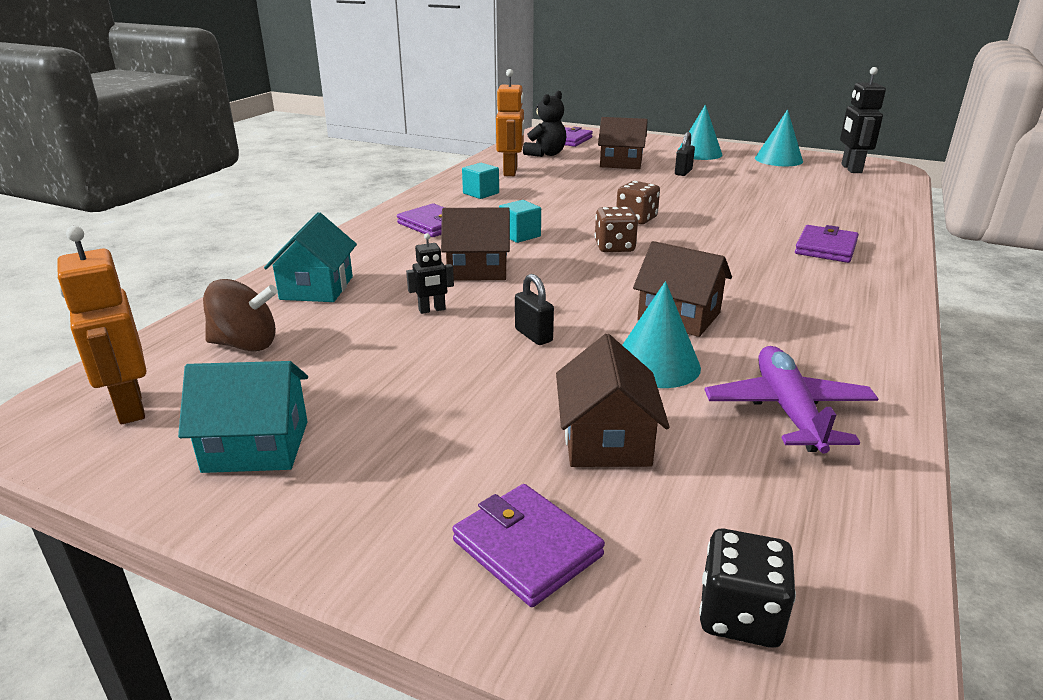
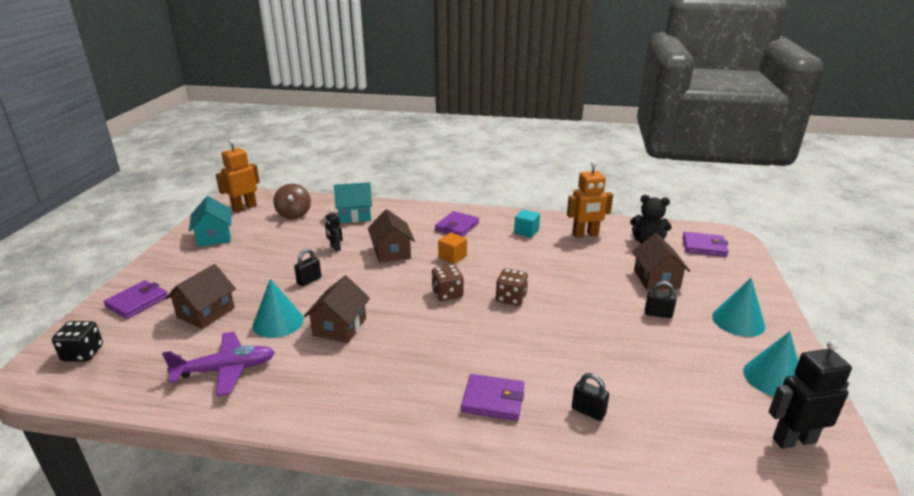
camera: 75 degrees right, 0 degrees up
(520, 235) = (452, 257): turquoise cube -> orange cube
(606, 440) = (206, 313): brown house -> brown house turned 45 degrees counterclockwise
(834, 216) = (588, 411): none -> black padlock

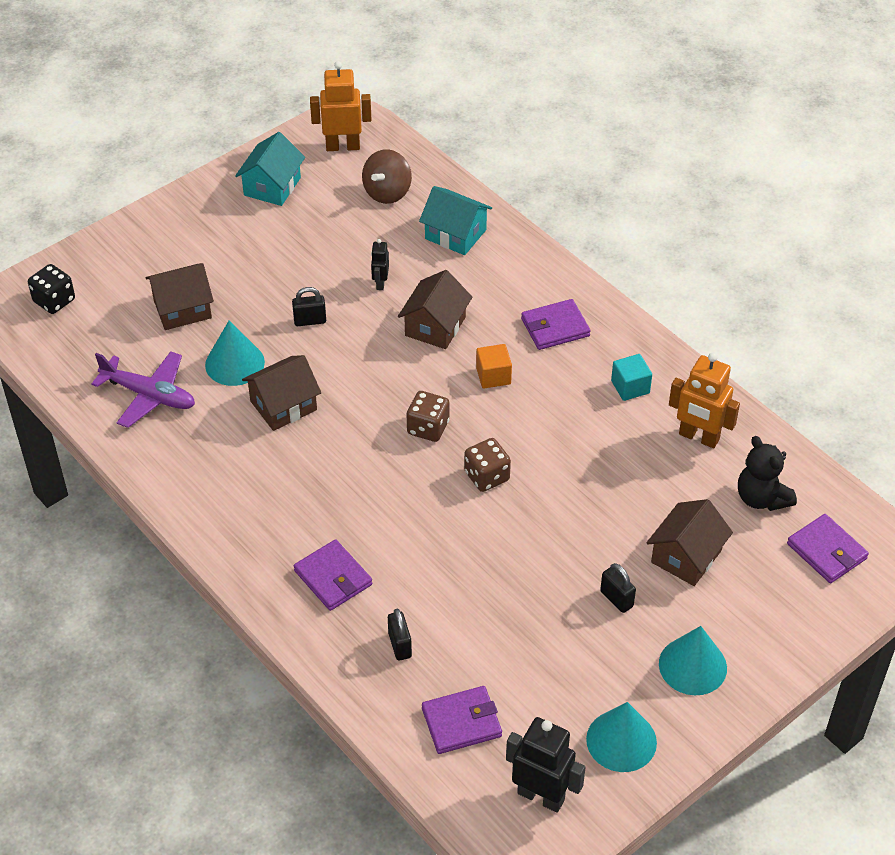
camera: 40 degrees right, 20 degrees up
(137, 302) = (134, 255): purple wallet -> purple wallet (461, 722)

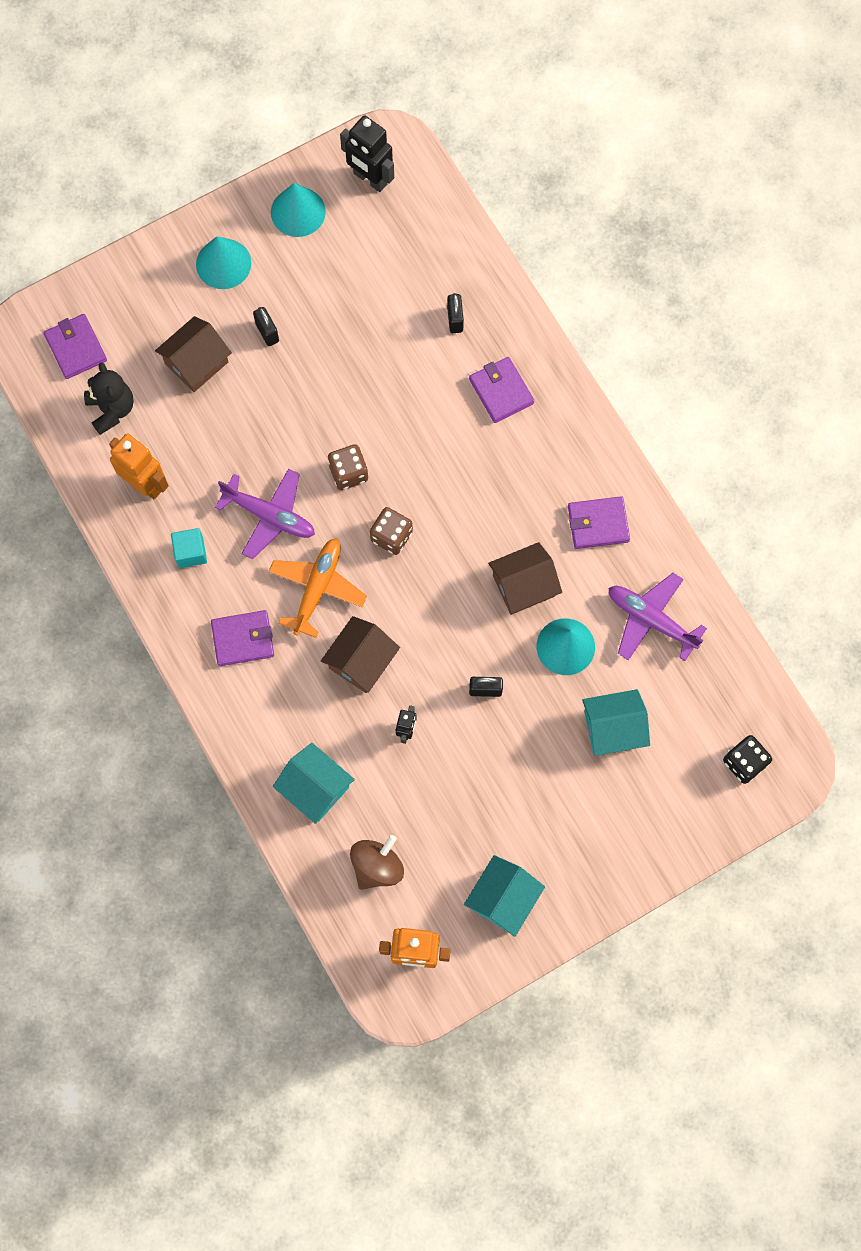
camera: 170 degrees left, 25 degrees up
(182, 309) = (613, 728): brown house -> turquoise house
(461, 722) = (418, 246): purple wallet -> purple wallet (598, 524)
(493, 376) = (317, 588): orange cube -> orange plane
(559, 428) = (270, 516): none -> purple plane

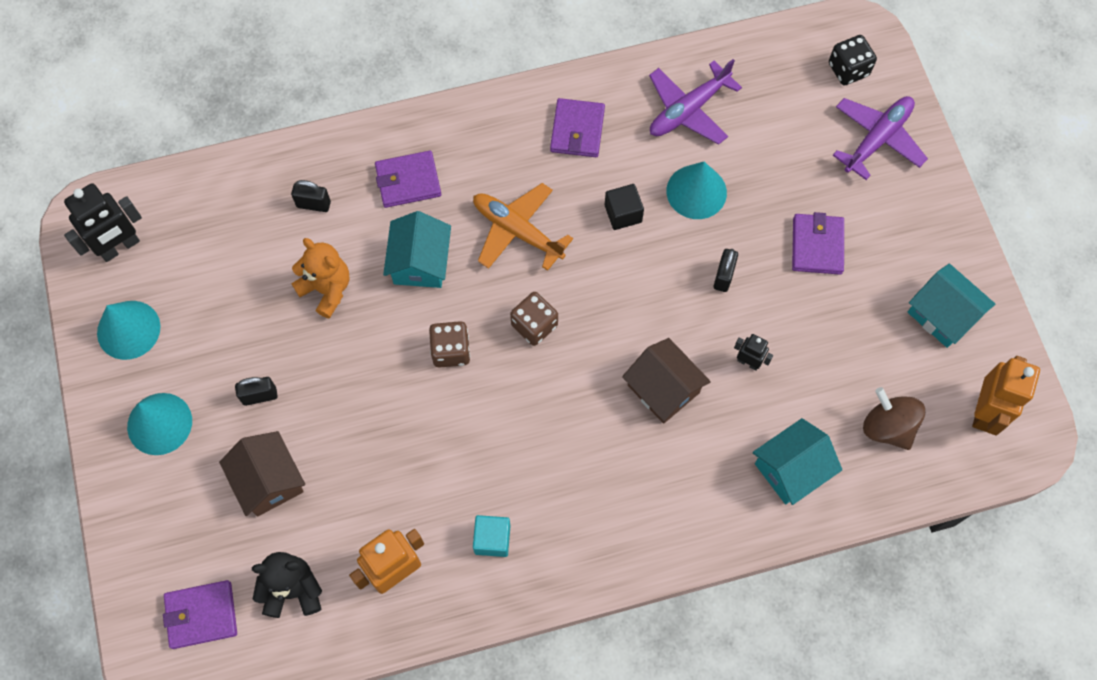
camera: 75 degrees left, 5 degrees down
(243, 639) = (608, 505): purple wallet -> purple wallet (817, 246)
(270, 516) = (475, 443): purple plane -> purple plane (877, 139)
(317, 588) = (571, 414): orange plane -> orange plane (517, 231)
(377, 355) = (327, 289): none -> orange teddy bear
(523, 585) = (623, 213): brown house -> black cube
(613, 728) = (790, 171): turquoise house -> turquoise house (420, 262)

